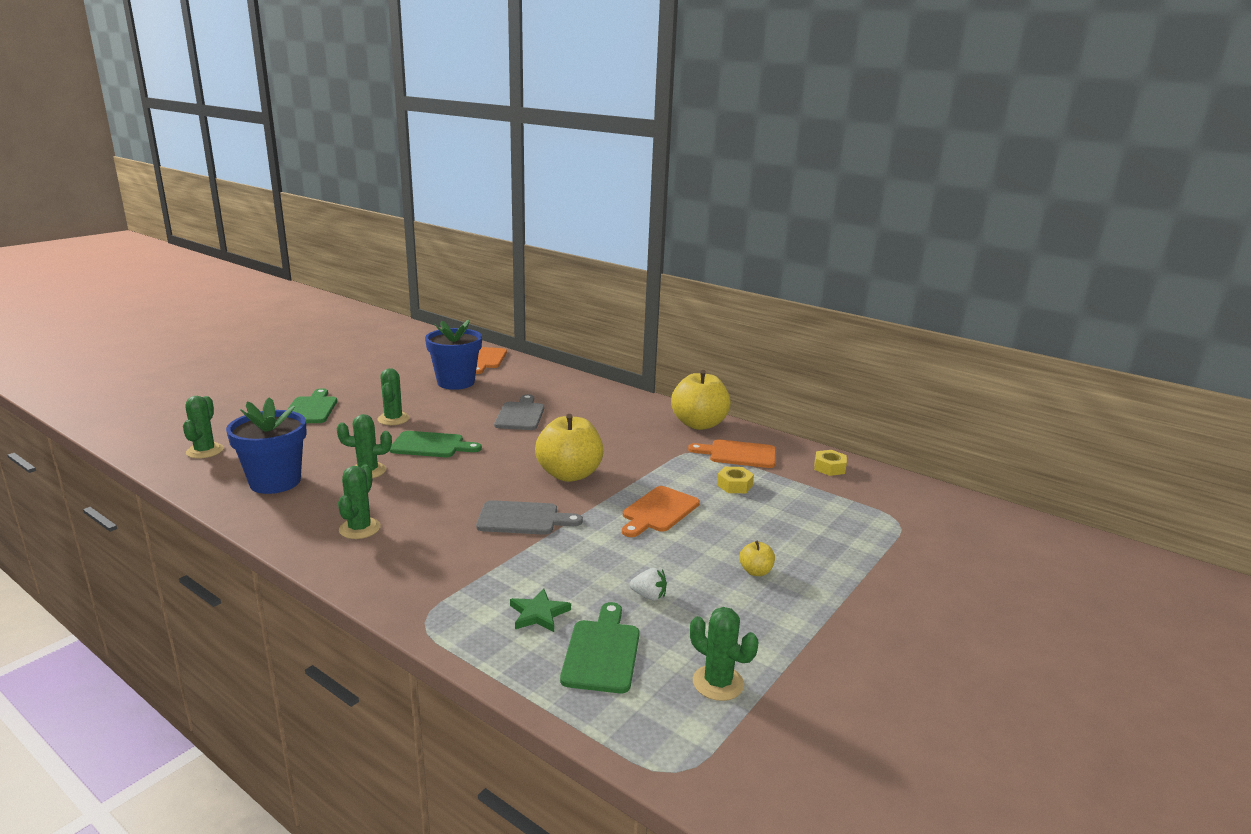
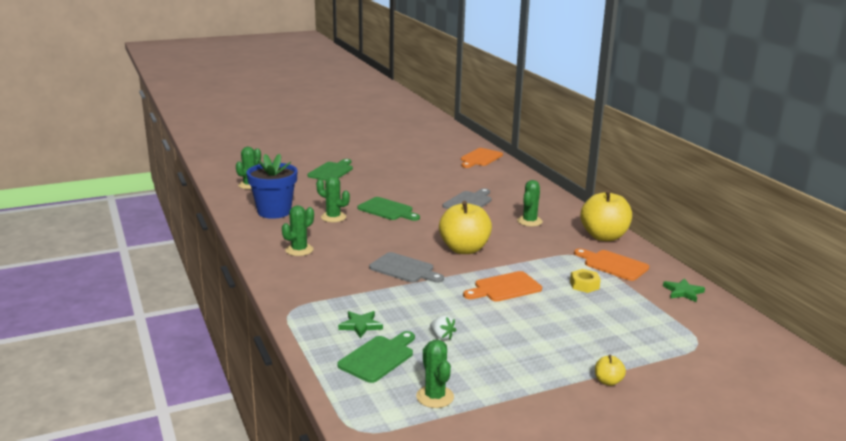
camera: 30 degrees right, 0 degrees up
(393, 419) = (378, 188): green cactus -> green cactus (529, 221)
(456, 382) = (443, 171): blue flower pot -> none
(755, 571) = (535, 343): yellow apple -> yellow apple (608, 381)
(829, 468) = (683, 292): yellow nut -> green star

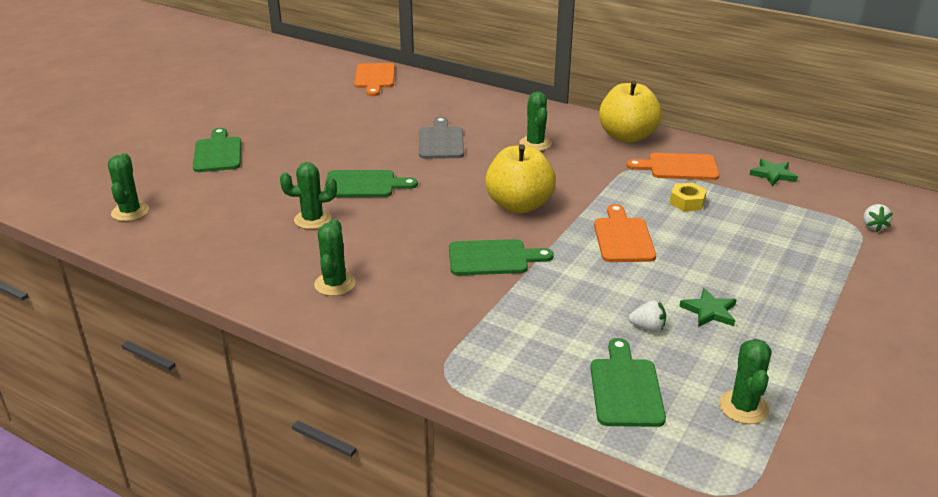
camera: 35 degrees left, 10 degrees up
(274, 212) = (222, 240): blue flower pot -> none
(360, 325) = (550, 356): green star -> green star (709, 311)
(404, 269) = (493, 258): grey cutting board -> green cutting board
(435, 397) = (743, 407): green cactus -> green cactus turned 60 degrees clockwise
(504, 288) = (623, 237): orange cutting board -> orange cutting board turned 150 degrees clockwise
(608, 381) = (850, 305): yellow apple -> none
(713, 348) = (873, 226): none -> white strawberry

